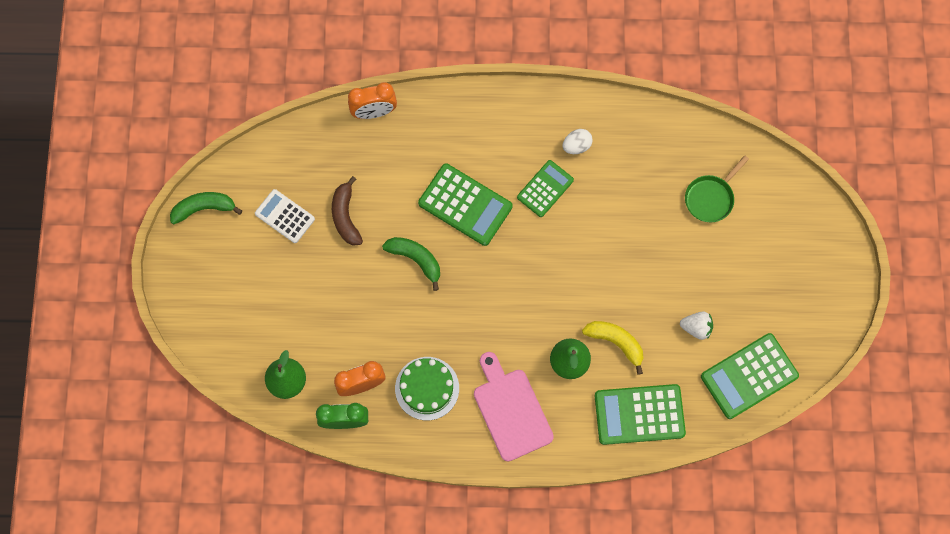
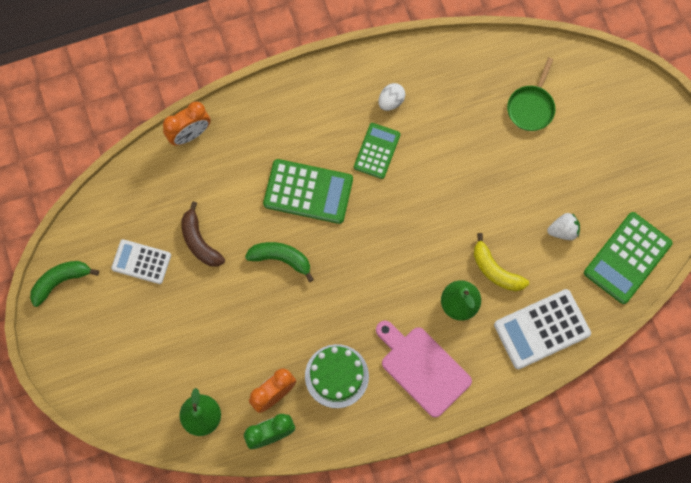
camera: 20 degrees left, 0 degrees up
(616, 342) = (495, 270): yellow banana -> yellow banana turned 150 degrees counterclockwise
(639, 414) = (541, 329): green calculator -> white calculator

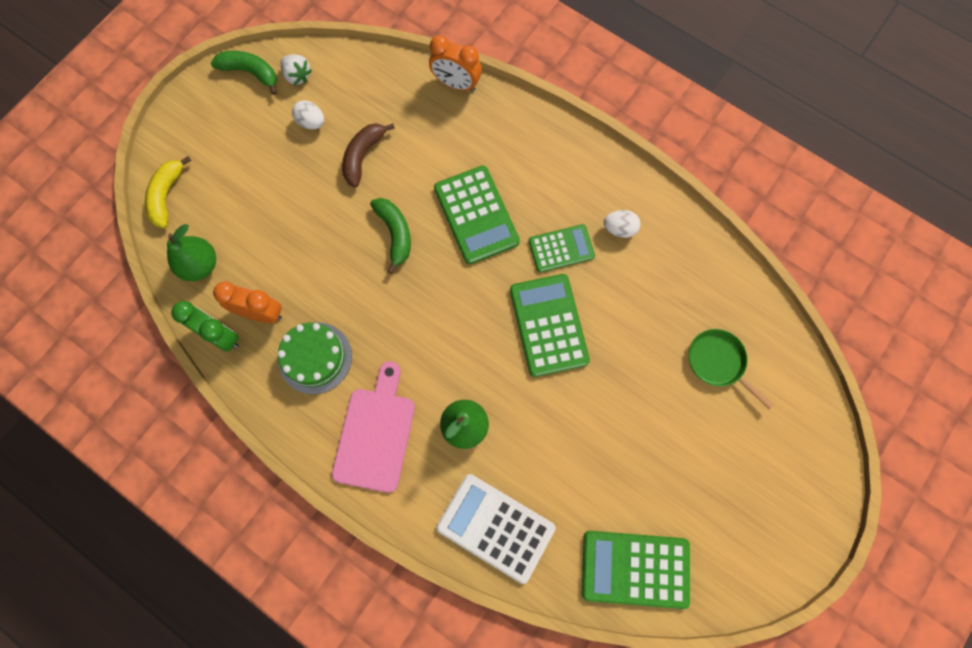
camera: 55 degrees right, 0 degrees up
(141, 262) = (311, 122): white calculator -> white egg
(427, 198) = (548, 325): none -> green calculator
(495, 270) = (524, 439): yellow banana -> yellow banana (167, 195)
(531, 107) = (718, 362): green pan -> green pan turned 60 degrees clockwise
(563, 230) = (614, 480): white strawberry -> white strawberry (297, 76)

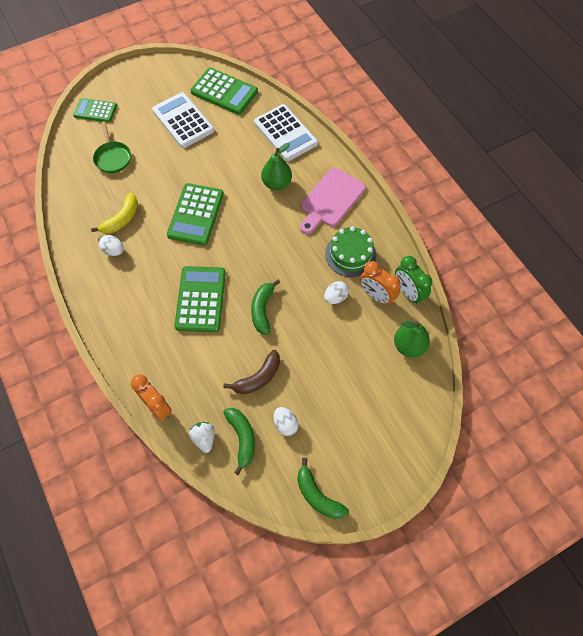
camera: 155 degrees left, 10 degrees down
(167, 195) = (420, 411): yellow banana -> yellow banana (122, 219)
(297, 76) = (279, 473): white strawberry -> white strawberry (204, 438)
(312, 288) = (335, 297): none -> white egg
(350, 91) = (242, 438): none -> green banana
(561, 248) = (159, 254): green calculator -> green calculator (95, 111)
(663, 477) = (183, 120): none -> white calculator

